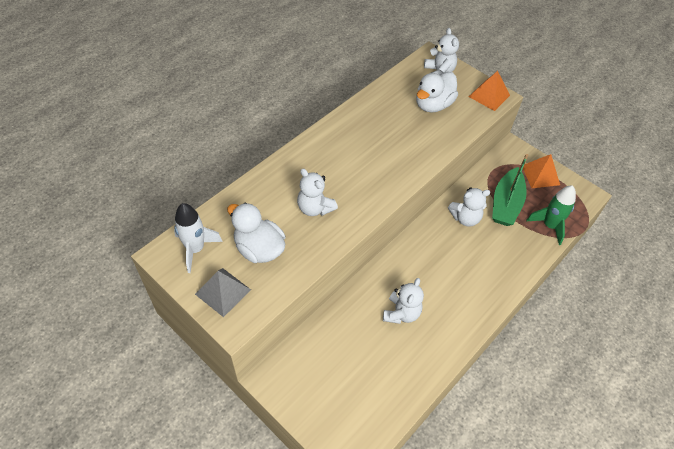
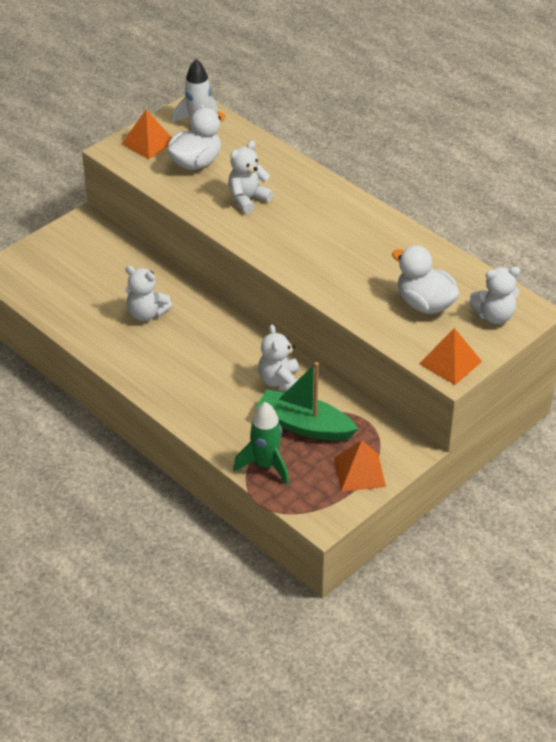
camera: 95 degrees right, 10 degrees down
(223, 292) = (148, 143): grey pyramid -> orange pyramid

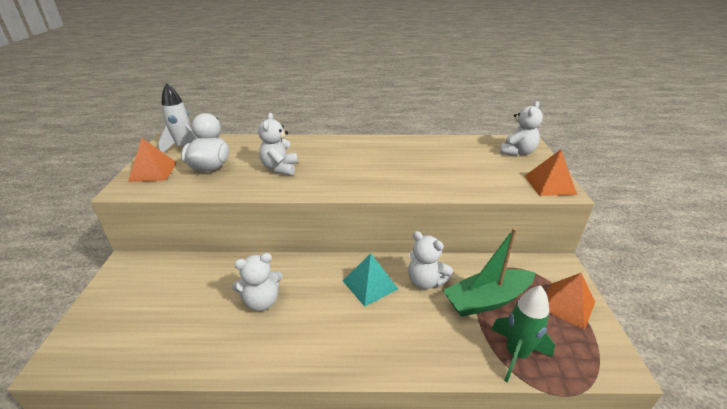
camera: 45 degrees left, 10 degrees down
(235, 354) = (370, 285): none -> turquoise pyramid
(424, 304) = (478, 165): white duck -> none

